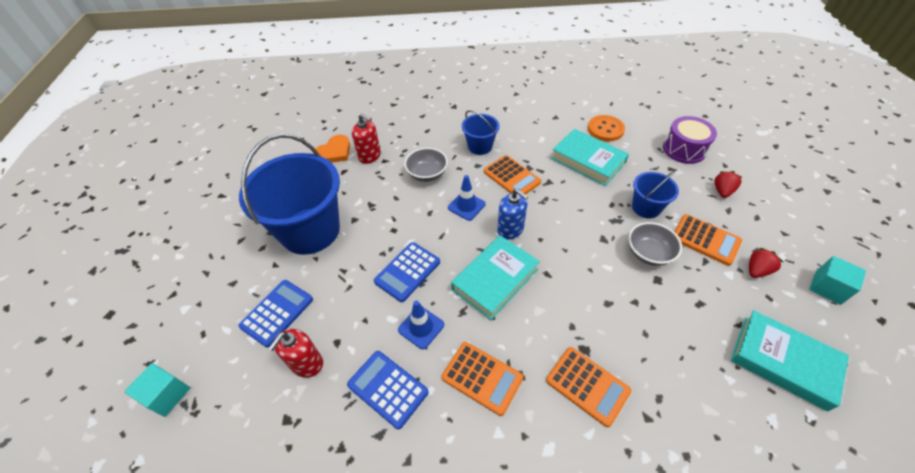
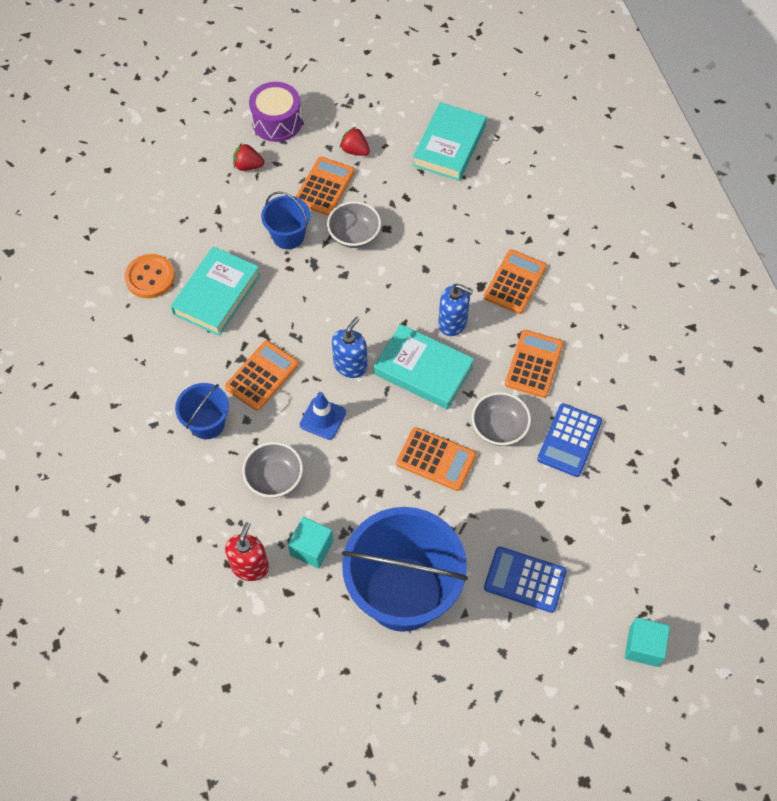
camera: 105 degrees left, 10 degrees up
(306, 363) = (569, 523): red soap dispenser -> none
(334, 152) = (249, 621): orange heart -> none
(407, 272) = (436, 459): blue calculator -> orange calculator
(421, 327) = (499, 428): blue traffic cone -> grey bowl
(542, 313) = (452, 323): none -> blue soap dispenser
(684, 149) = (180, 196): purple drum -> purple drum (277, 122)
(827, 287) = (362, 103): turquoise cube -> turquoise cube (311, 548)

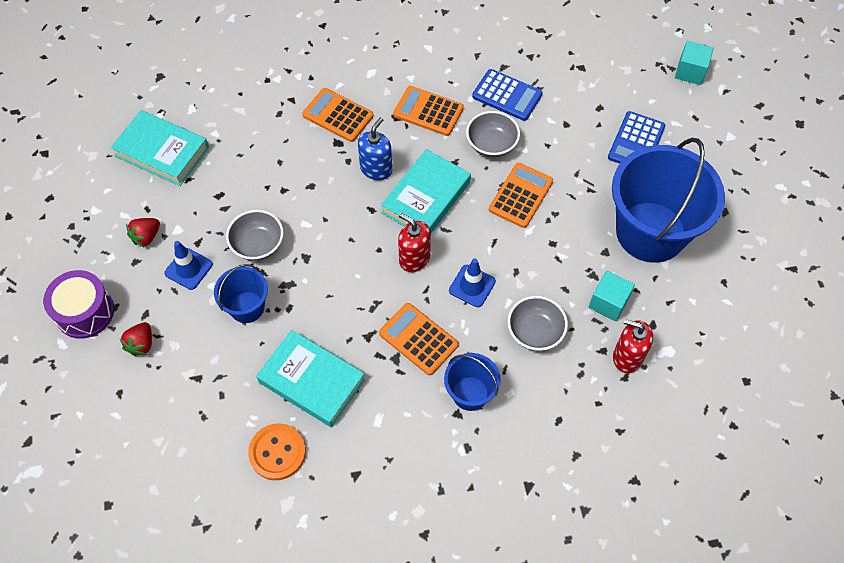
camera: 85 degrees left, 0 degrees up
(324, 187) = (188, 269): orange calculator -> blue traffic cone
(350, 365) = (414, 258): blue soap dispenser -> red soap dispenser

